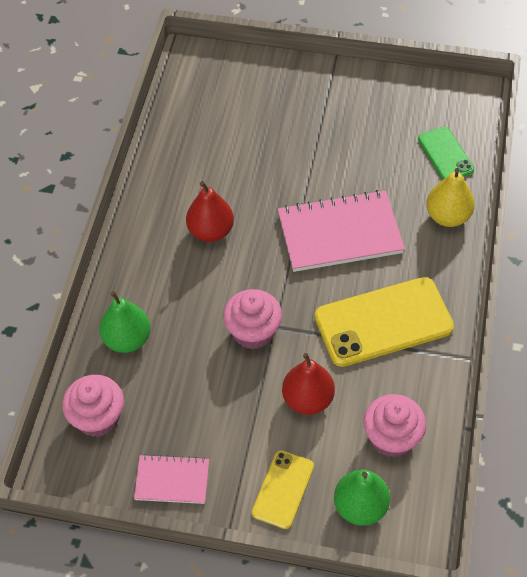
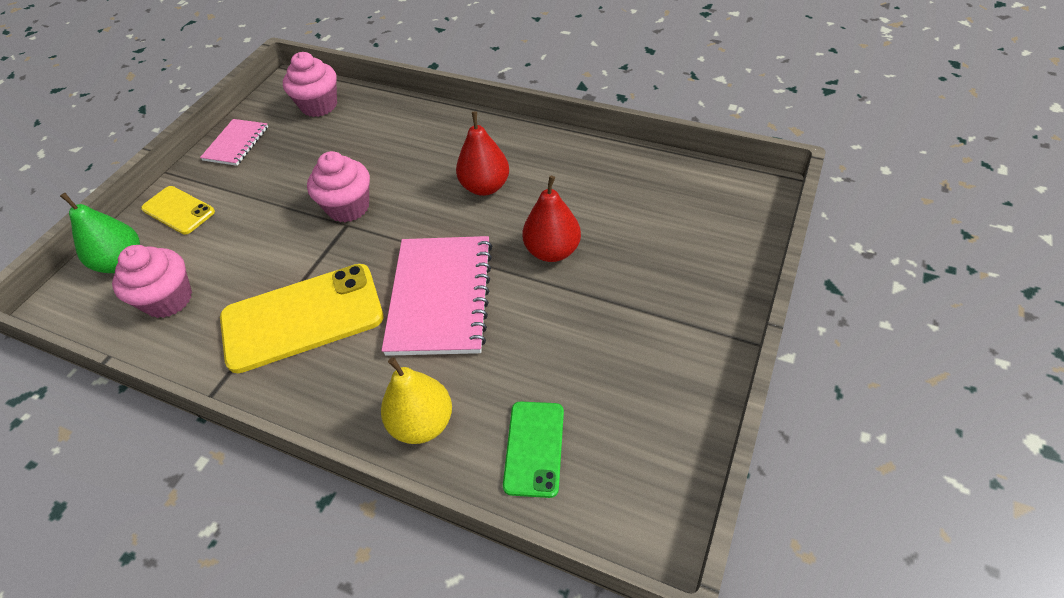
camera: 105 degrees right, 5 degrees down
(127, 339) = (385, 124): green pear -> none
(308, 399) = (252, 239): red pear -> red pear (552, 251)
(383, 322) = (302, 317): yellow phone -> yellow phone turned 75 degrees clockwise
(445, 154) = (534, 448): green phone -> green phone turned 75 degrees counterclockwise

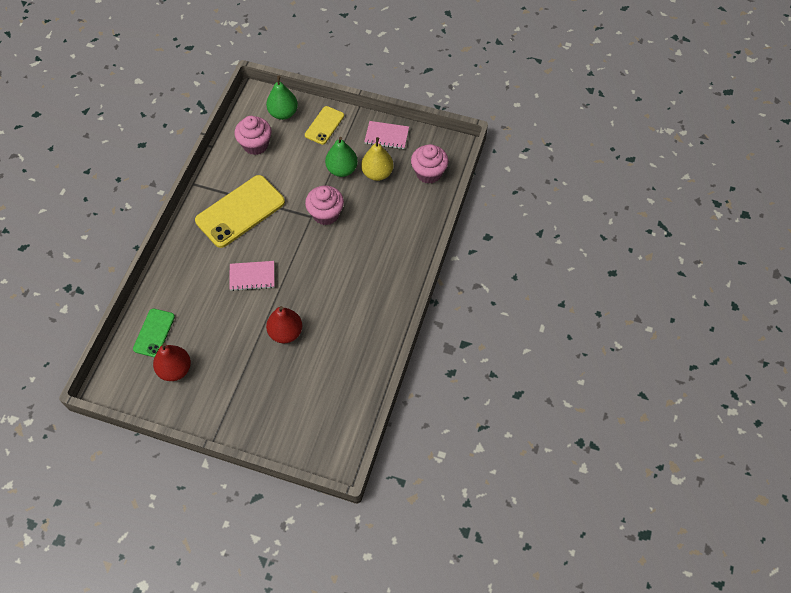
camera: 80 degrees right, 10 degrees up
(273, 190) = (342, 169): none -> green pear
(302, 317) = (240, 211): yellow phone -> yellow phone turned 75 degrees clockwise
(422, 423) = (171, 281): yellow pear -> yellow pear (377, 173)
(441, 297) = (252, 276): pink notebook -> pink notebook, size x0.55
(485, 187) = (344, 288): red pear -> red pear (175, 369)
(534, 448) = (154, 333): green phone -> green phone turned 75 degrees counterclockwise

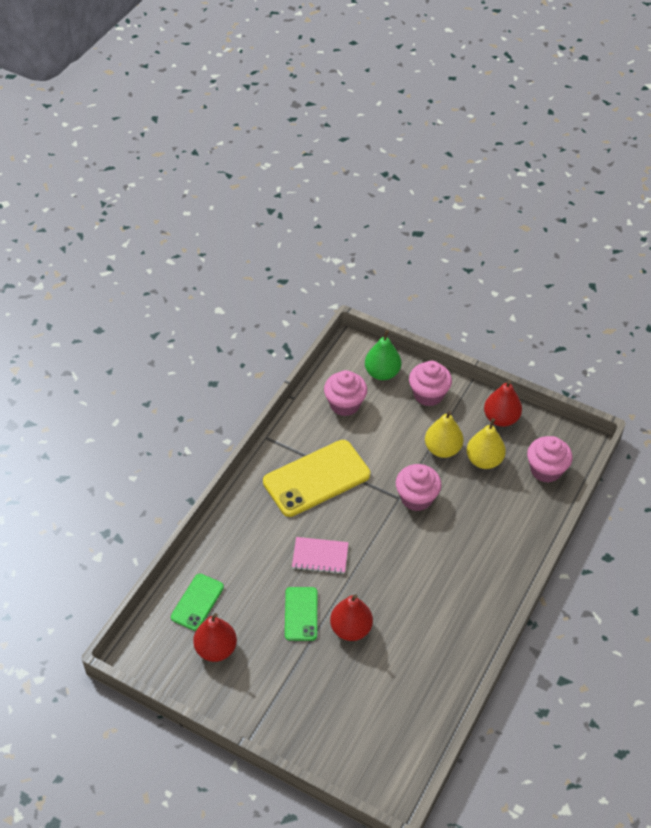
camera: 10 degrees right, 10 degrees down
(242, 327) = (301, 614): none -> green phone
(324, 125) = (428, 394): yellow phone -> pink cupcake
(342, 169) = (442, 449): green pear -> yellow pear
(386, 136) = (501, 418): pink notebook -> red pear

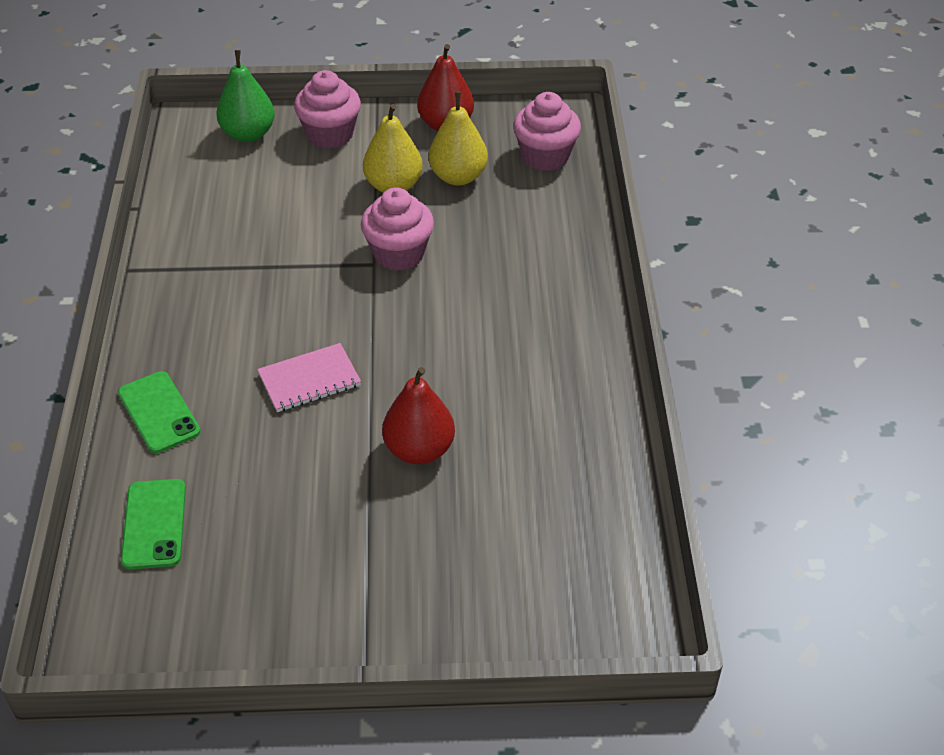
camera: 30 degrees left, 5 degrees down
(216, 649) = (227, 574): red pear -> none
(301, 614) = (331, 465): green phone -> green phone (159, 412)
(316, 478) = (238, 288): yellow phone -> none
(345, 404) = (219, 187): pink cupcake -> none

